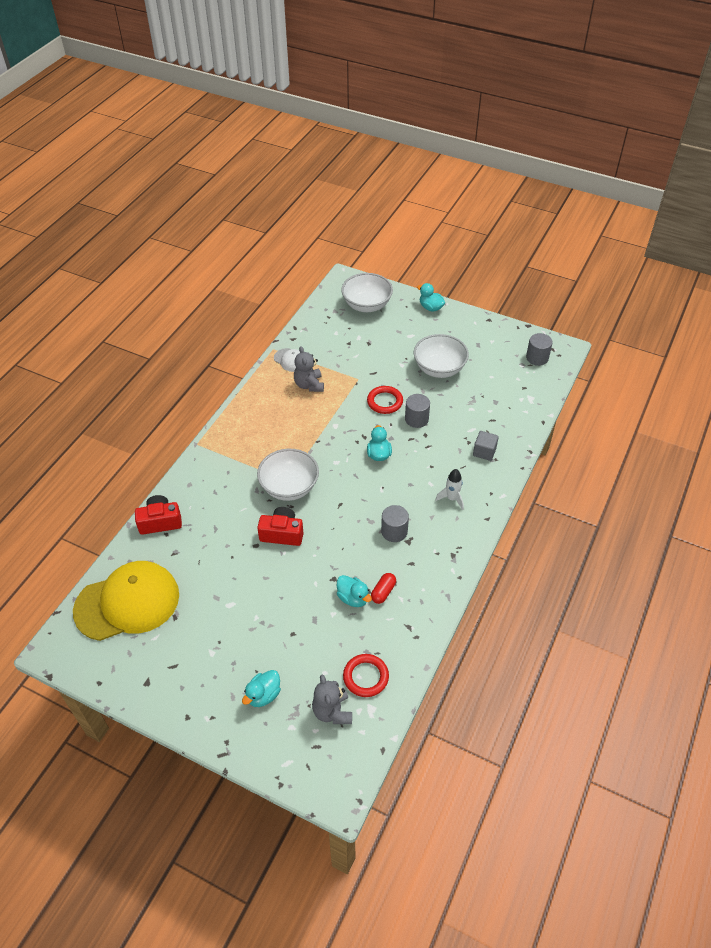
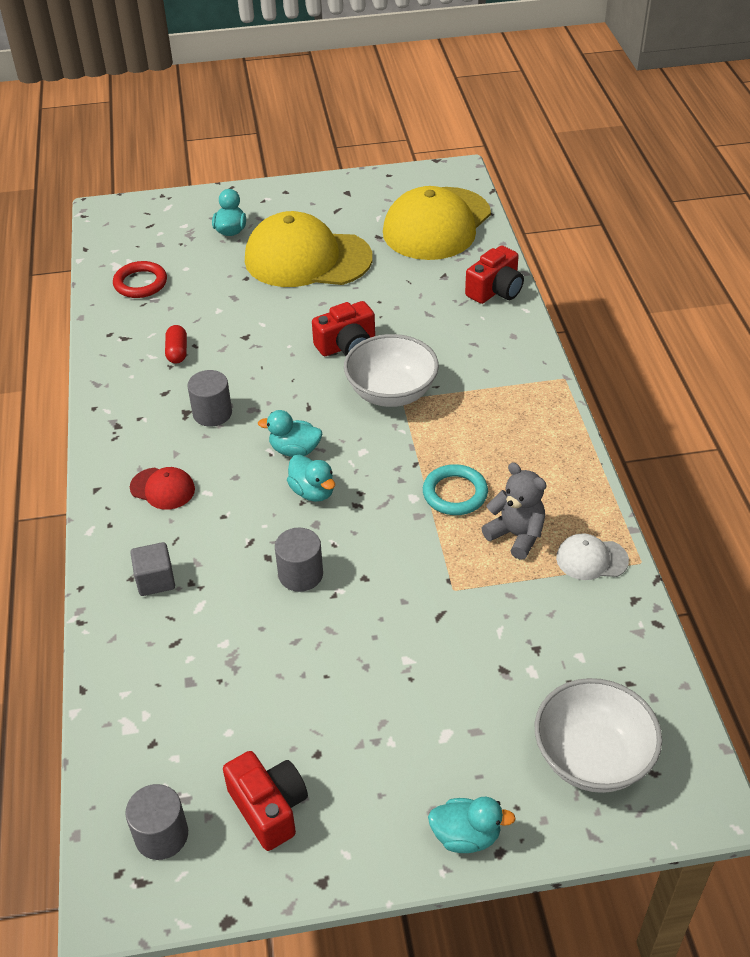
camera: 145 degrees right, 5 degrees down
(238, 626) = (307, 259): none -> yellow cap
(315, 417) = (455, 493): none -> turquoise ring
(332, 711) = (154, 249): grey teddy bear -> none
(353, 598) = (207, 331): turquoise duck -> turquoise duck (295, 450)
(385, 402) = (374, 575): red ring -> none
(439, 368) = (335, 691): white bowl -> none
(452, 498) = (162, 488): white rocket -> red cap
(492, 347) = (269, 808): none -> red camera

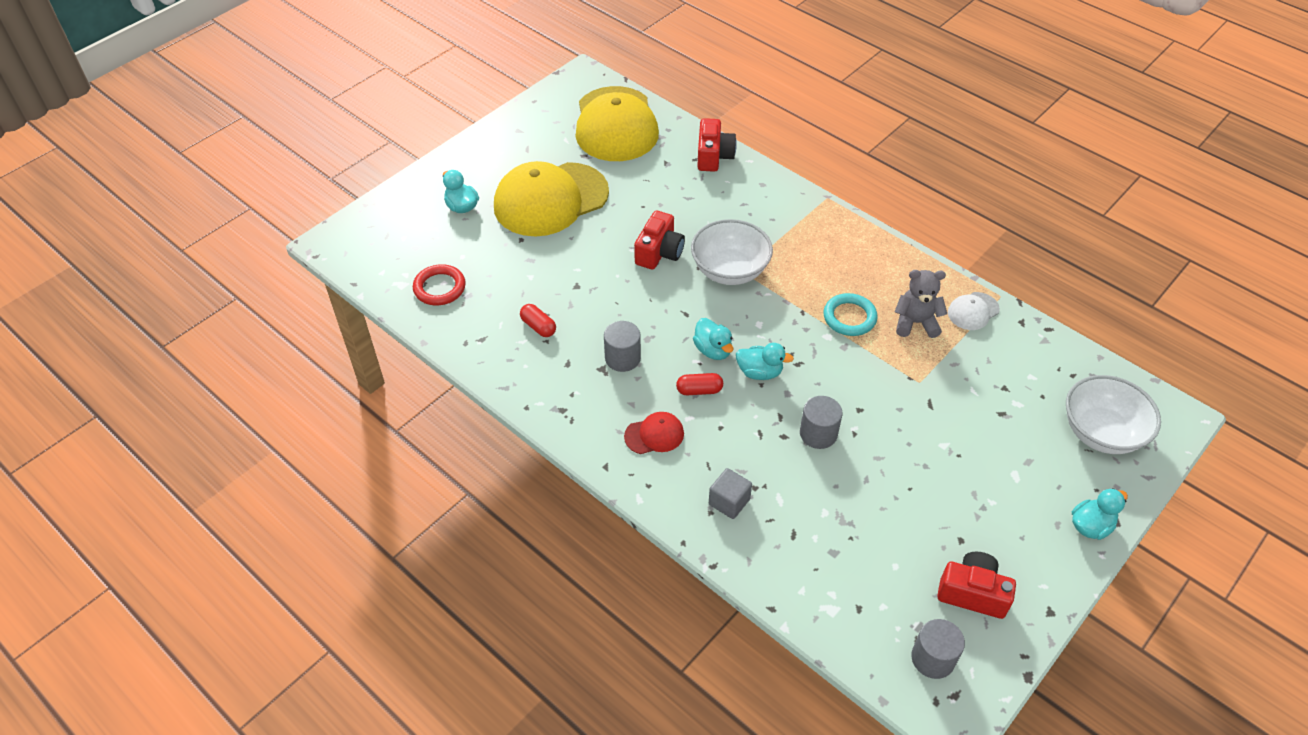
camera: 40 degrees left, 5 degrees up
(243, 475) = (699, 390): none -> red capsule
(295, 450) = (713, 350): turquoise duck -> turquoise duck turned 90 degrees counterclockwise

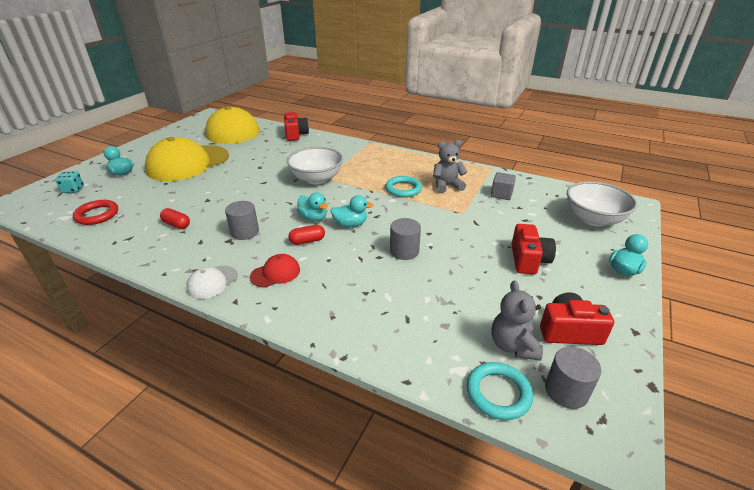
camera: 15 degrees left, 15 degrees down
(402, 230) = (73, 189): none -> turquoise dice
(659, 252) = (266, 177): red camera -> red camera (528, 260)
(729, 502) = (346, 306): grey cube -> grey cube (501, 194)
(861, 643) = (498, 393): none -> turquoise ring
(900, 595) = (513, 345): none -> grey teddy bear
(973, 311) = (479, 176): white cap -> white cap (212, 282)

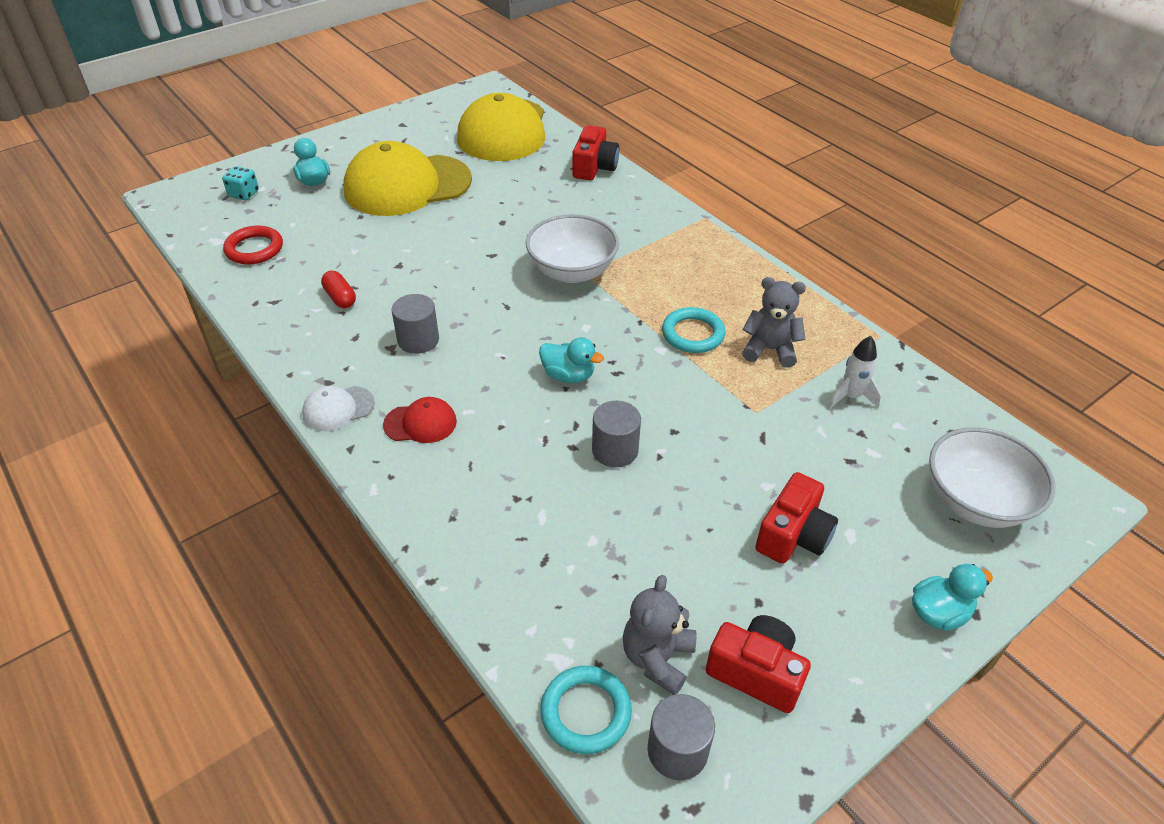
camera: 25 degrees right, 10 degrees up
(307, 241) = (491, 384): red capsule -> none
(313, 218) = (523, 346): turquoise duck -> none
(501, 194) = (850, 397): grey cube -> white rocket

